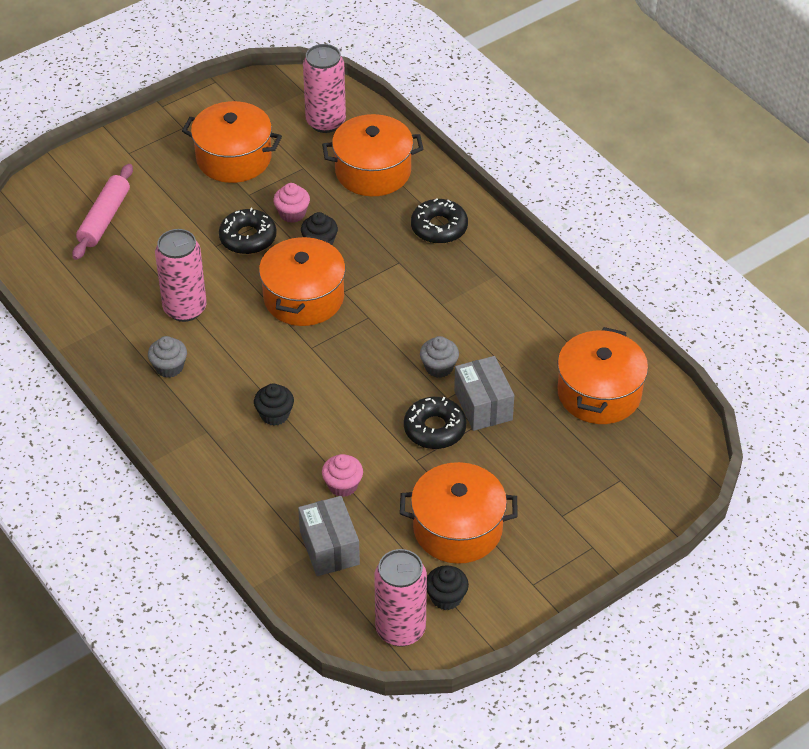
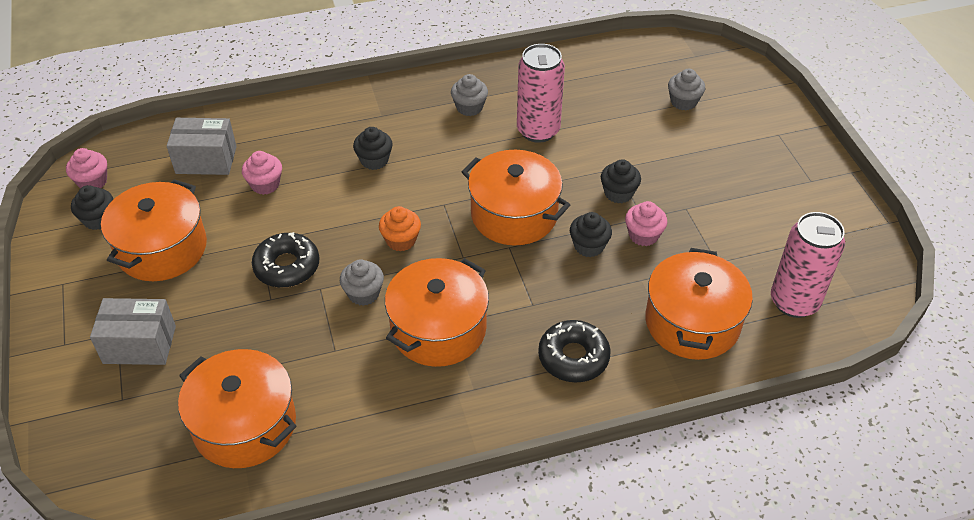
camera: 110 degrees right, 0 degrees up
(104, 218) = (683, 102): pink rolling pin -> grey cupcake
(234, 158) = (749, 209): orange pot -> orange pot (438, 329)
(248, 238) = (618, 193): black donut -> black cupcake
(368, 362) = (401, 240): none -> orange cupcake
(400, 629) = (92, 182): pink can -> pink cupcake
(483, 405) = (292, 314): grey box -> grey box (139, 344)

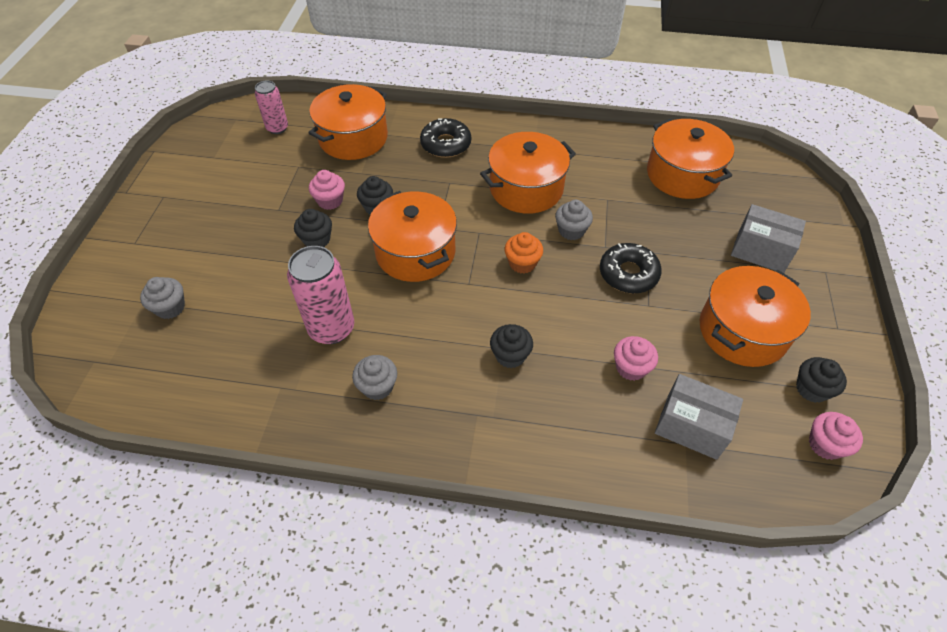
camera: 155 degrees left, 5 degrees up
(794, 302) = (277, 128): pink can -> pink can, size x0.61

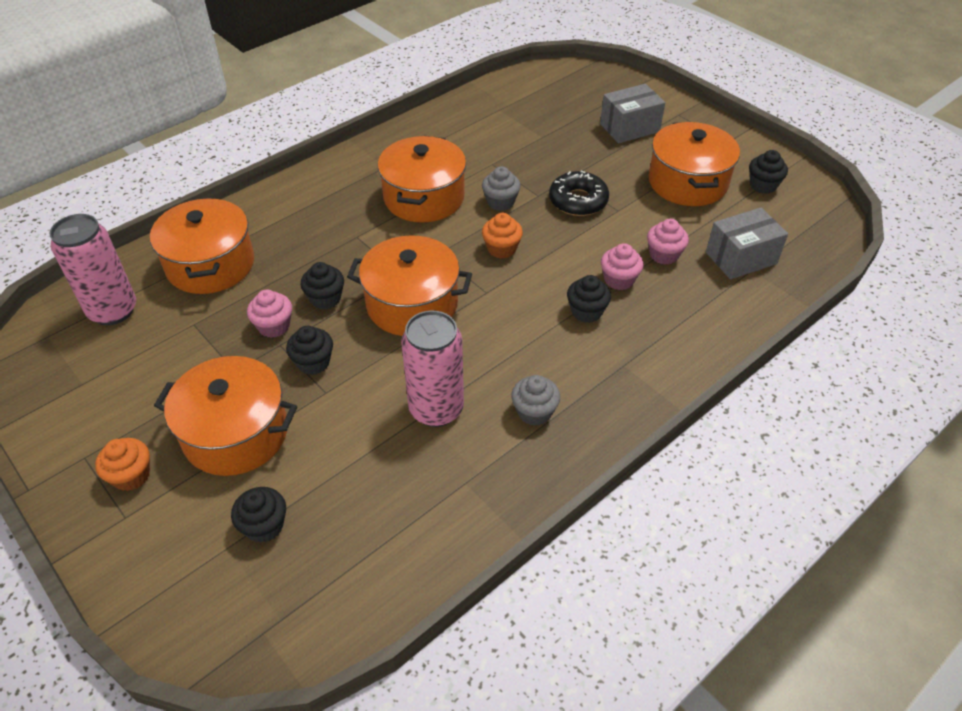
camera: 50 degrees left, 5 degrees down
(164, 224) = (131, 475): none -> orange cupcake
(170, 307) = (264, 526): grey cupcake -> black cupcake
(277, 128) = (113, 311): pink can -> pink can, size x1.64
(446, 144) = (306, 211): black donut -> none
(682, 175) = (516, 113): orange pot -> orange pot (236, 433)
(825, 444) = (808, 209): pink cupcake -> pink cupcake (619, 280)

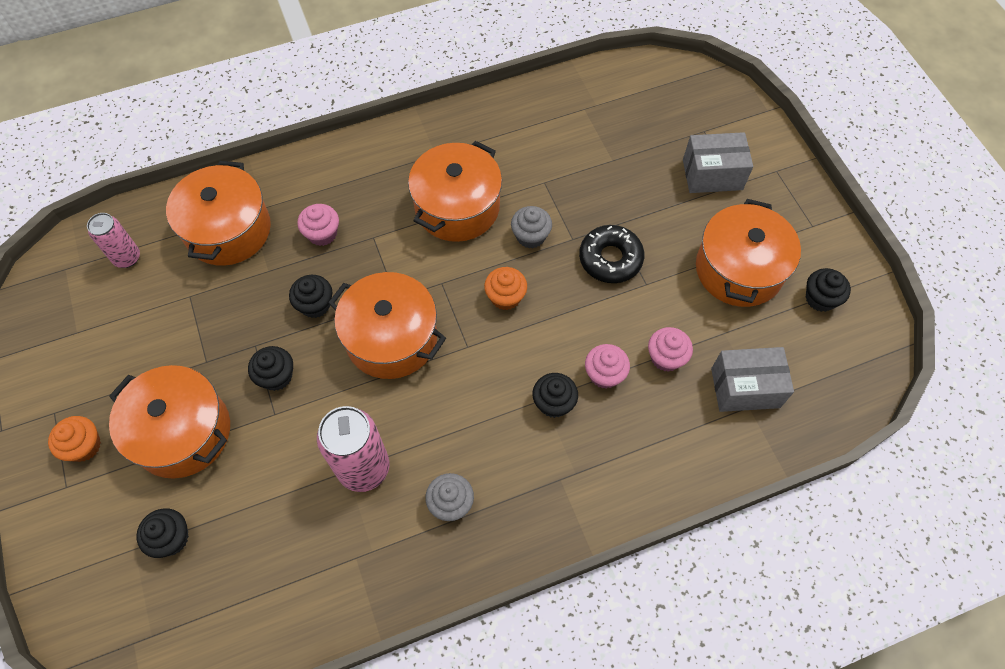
camera: 20 degrees right, 15 degrees up
(113, 311) = (127, 258): pink can -> pink can, size x0.61
(274, 326) = (257, 322): pink cupcake -> pink cupcake (322, 234)

